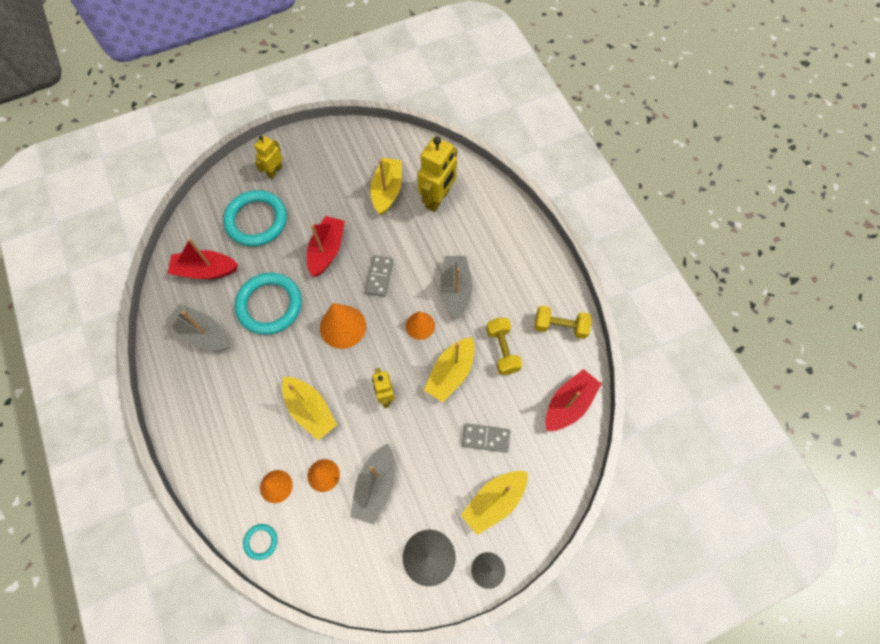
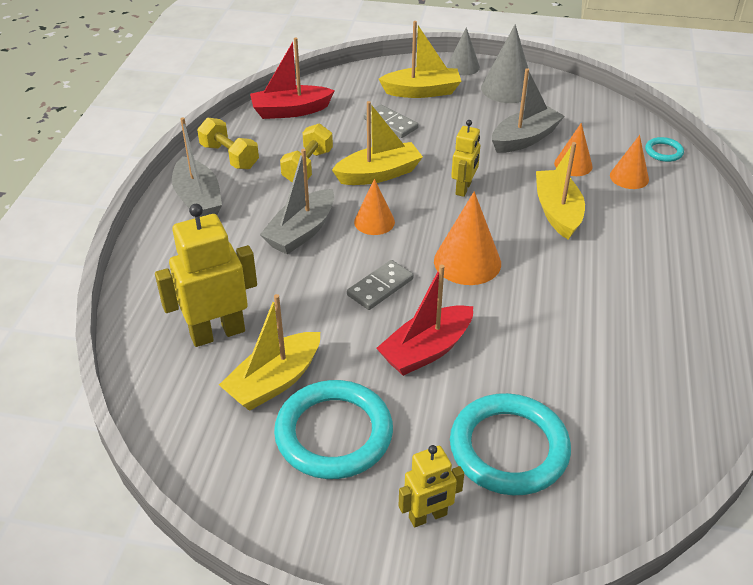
camera: 145 degrees left, 25 degrees down
(202, 333) = (664, 340): grey boat -> grey boat (198, 199)
(205, 270) = (629, 417): red boat -> none
(269, 305) = (550, 327): turquoise ring -> turquoise ring (334, 434)

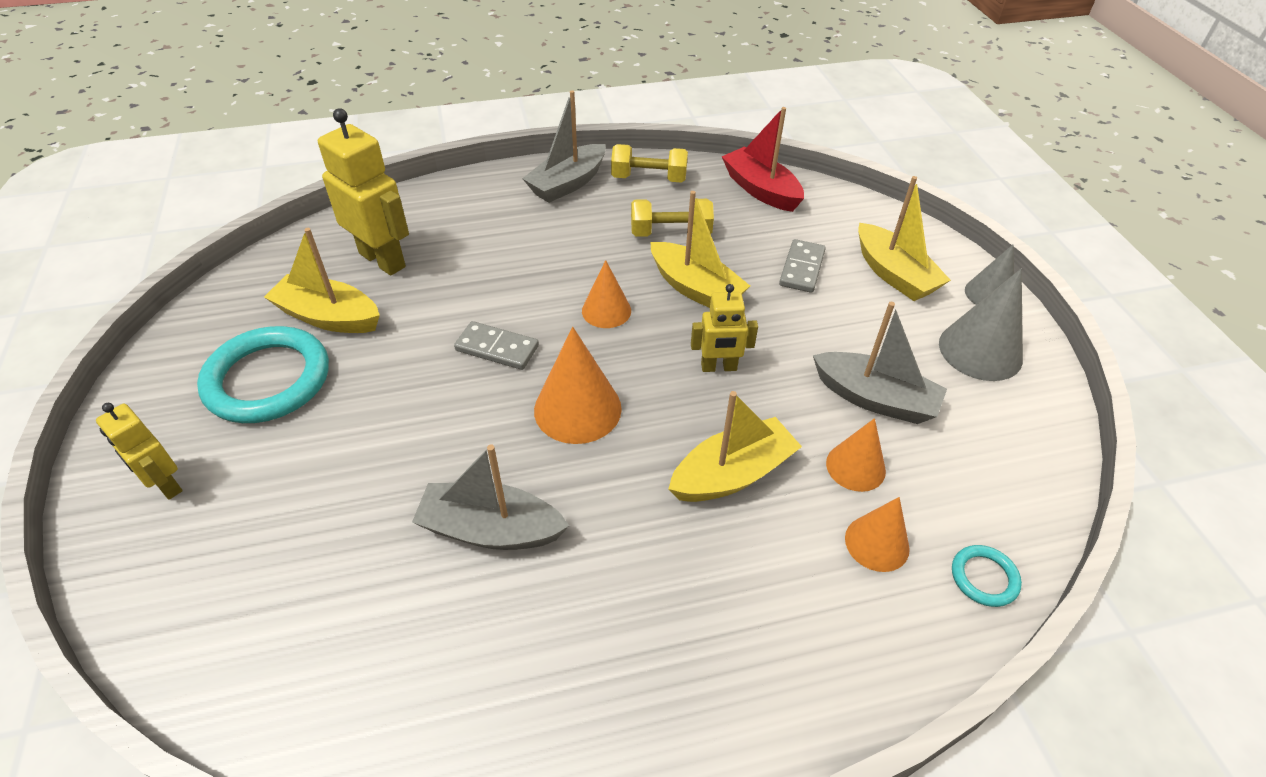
camera: 65 degrees right, 5 degrees up
(229, 156) = (649, 178): yellow dumbbell -> yellow dumbbell turned 75 degrees clockwise
(301, 232) = (557, 264): grey boat -> grey boat (491, 529)
(426, 350) = (409, 415): red boat -> none
(509, 448) = (272, 530): turquoise ring -> none

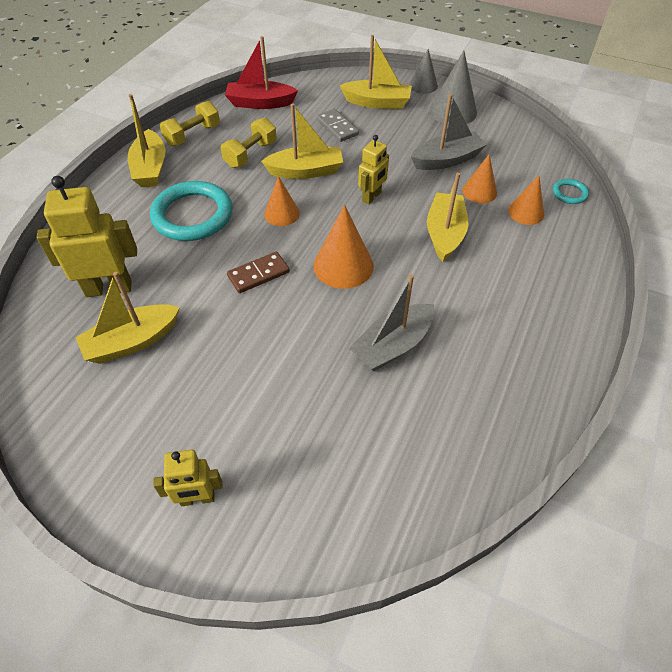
camera: 50 degrees left, 5 degrees up
(268, 380) = (157, 401): turquoise ring -> turquoise ring (192, 215)
(497, 348) = (258, 274): grey domino -> brown domino
(568, 183) = (150, 168): grey boat -> yellow boat

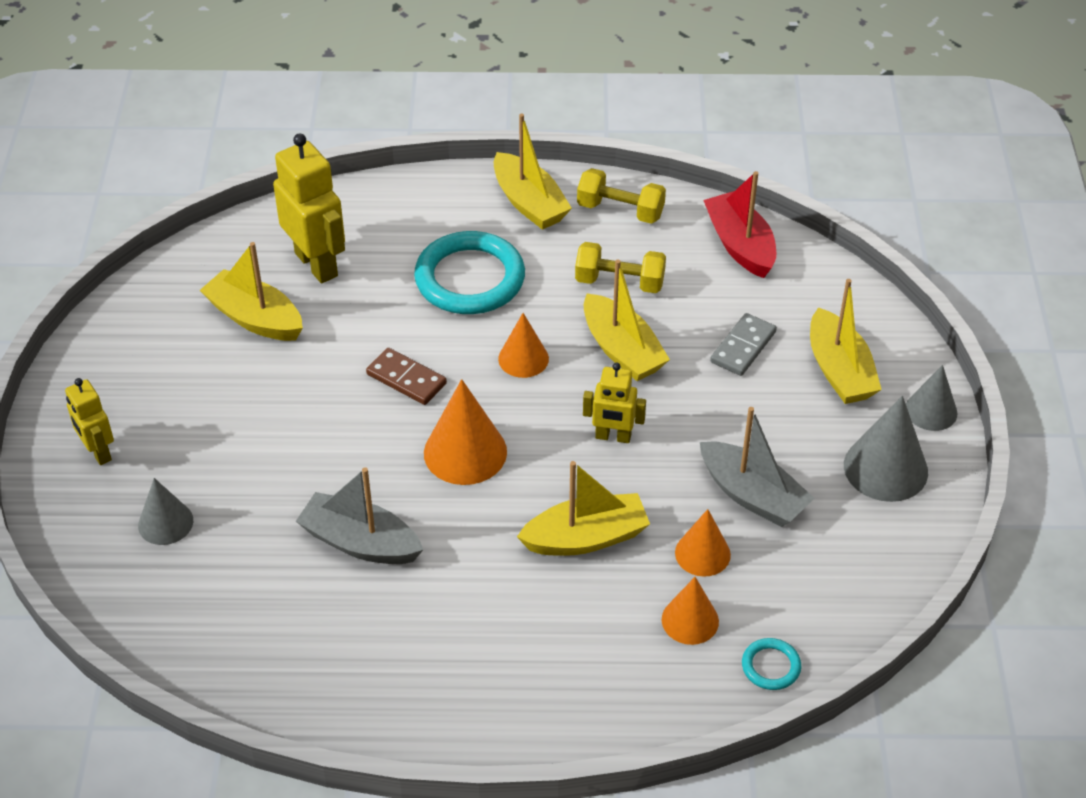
camera: 65 degrees right, 5 degrees down
(150, 168) = (529, 203): yellow boat -> yellow boat turned 90 degrees counterclockwise
(307, 468) = (165, 523): none -> grey cone

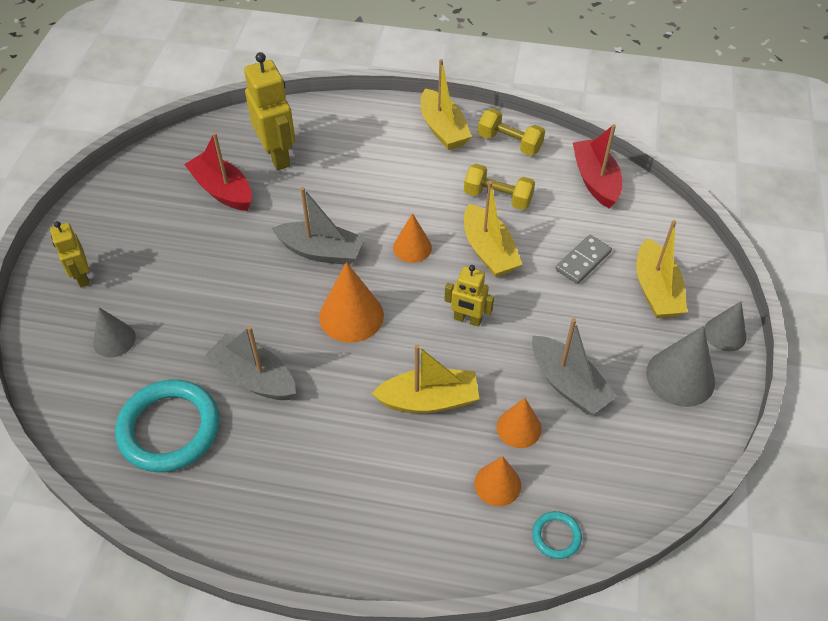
camera: 10 degrees right, 5 degrees up
(255, 318) = (222, 190): yellow boat -> red boat
(406, 379) = (321, 251): brown domino -> grey boat
(470, 279) = (386, 180): turquoise ring -> turquoise ring (169, 429)

